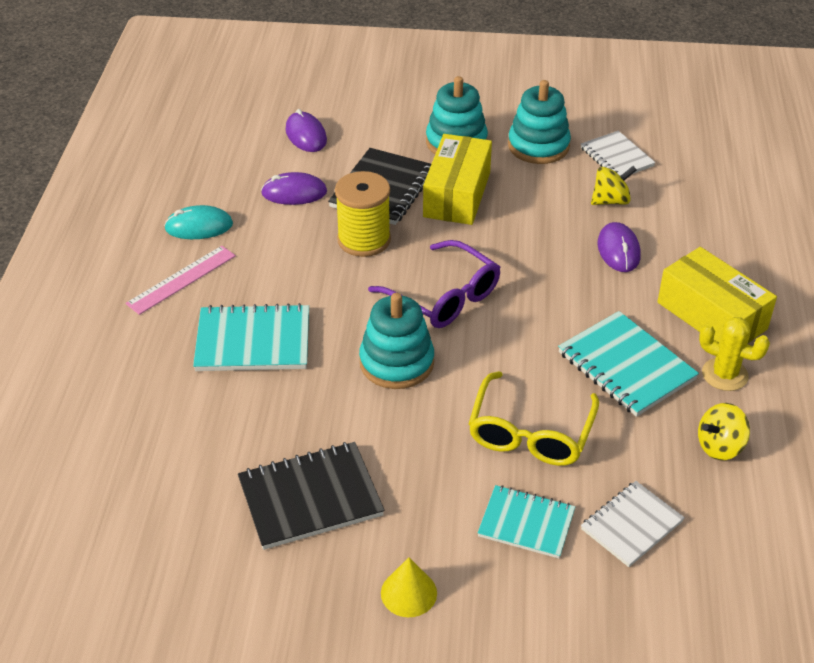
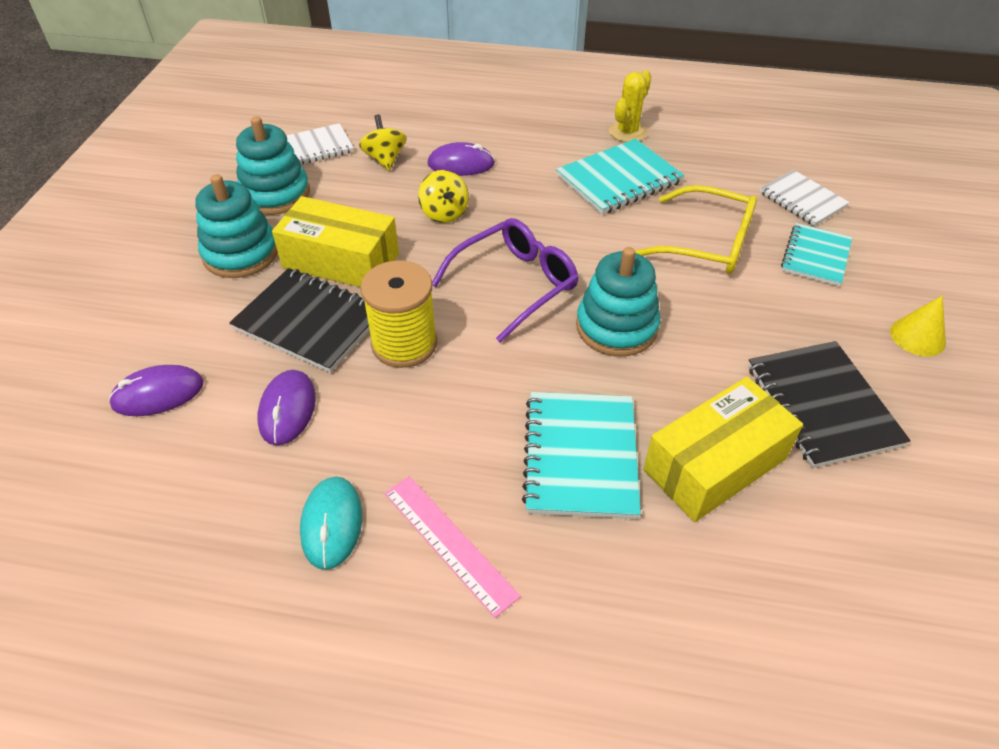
camera: 85 degrees left, 5 degrees up
(711, 316) = (556, 128): yellow box -> yellow box (715, 464)
(720, 446) = (708, 146): yellow spinning top -> yellow spinning top (444, 213)

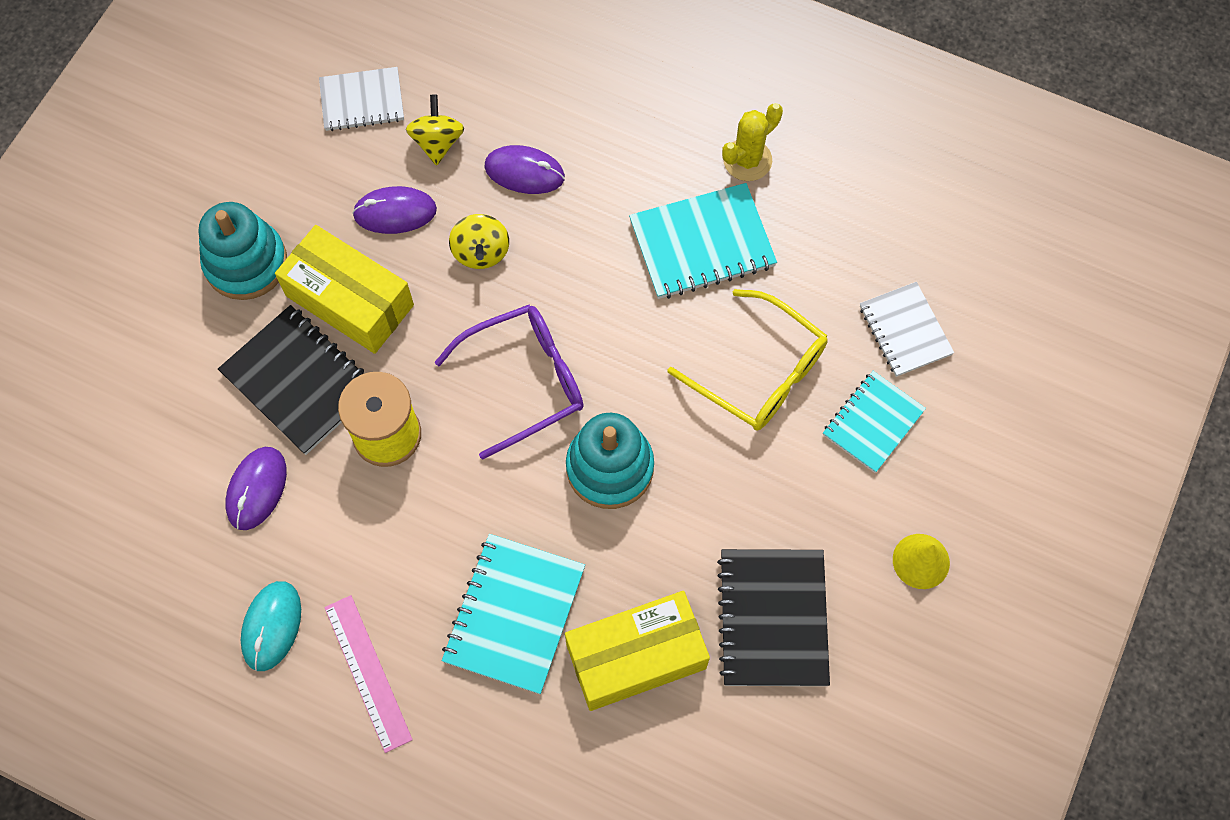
camera: 15 degrees right, 20 degrees up
(158, 394) = (139, 438): purple mouse -> purple mouse (395, 212)
(275, 194) = (299, 174): turquoise stacking toy -> none

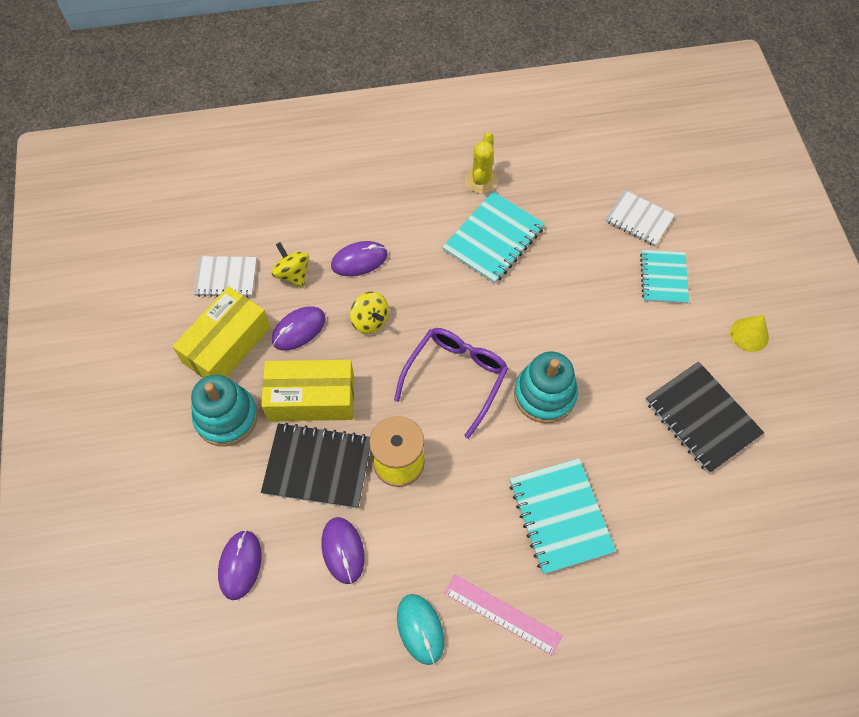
camera: 35 degrees left, 5 degrees down
(144, 432) = (240, 565): none -> purple mouse
(362, 101) = (226, 278): white notebook -> white notebook turned 45 degrees clockwise
(636, 656) = (647, 492): yellow box -> yellow box (227, 345)
(759, 372) = (581, 289): yellow glasses -> none

